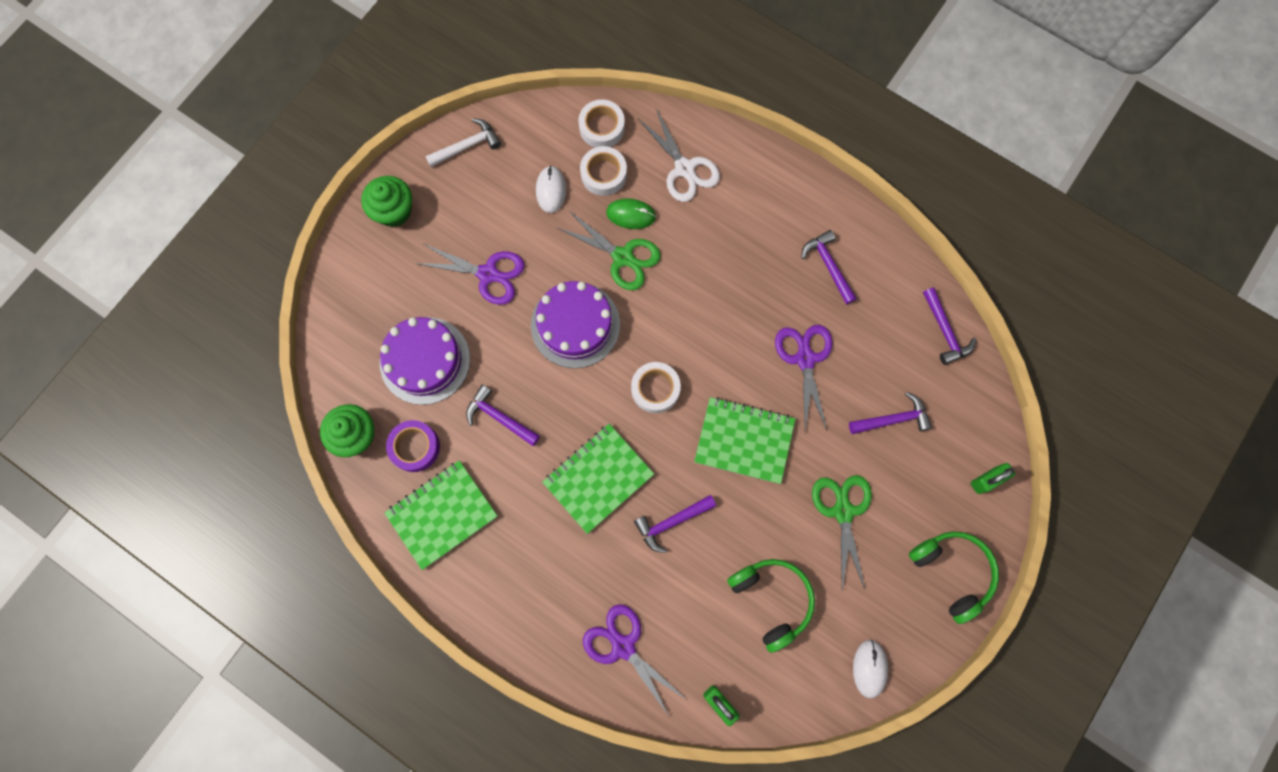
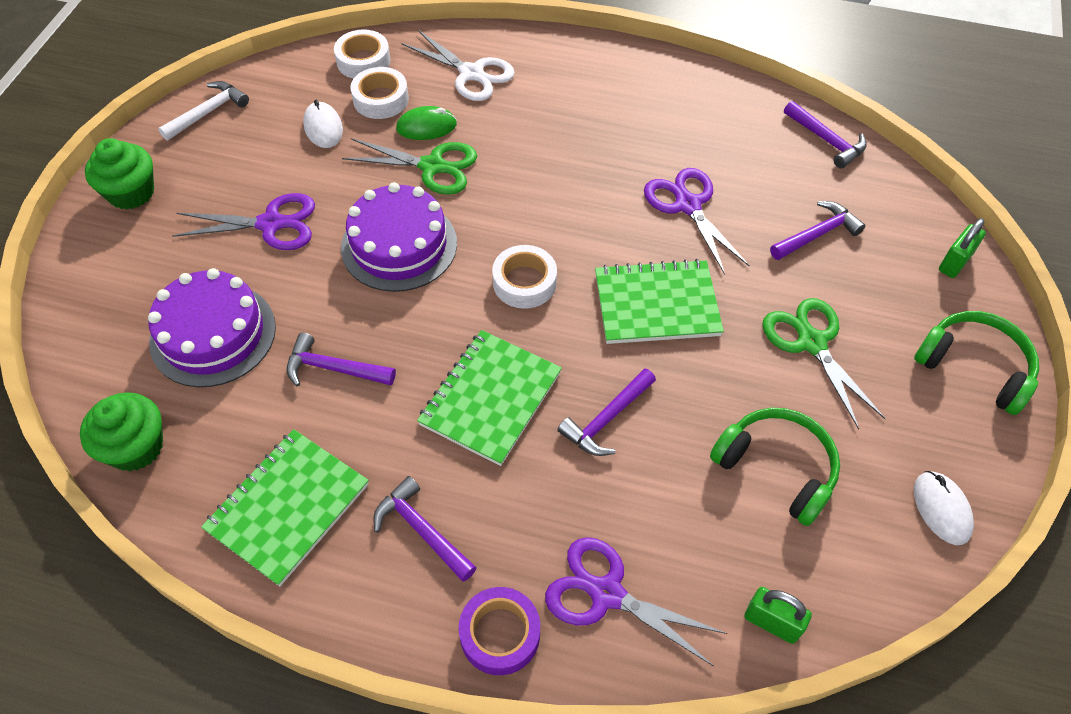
camera: 20 degrees left, 20 degrees down
(415, 447) = (226, 436): purple tape -> purple tape (500, 634)
(828, 266) = (670, 116): purple hammer -> purple hammer (422, 530)

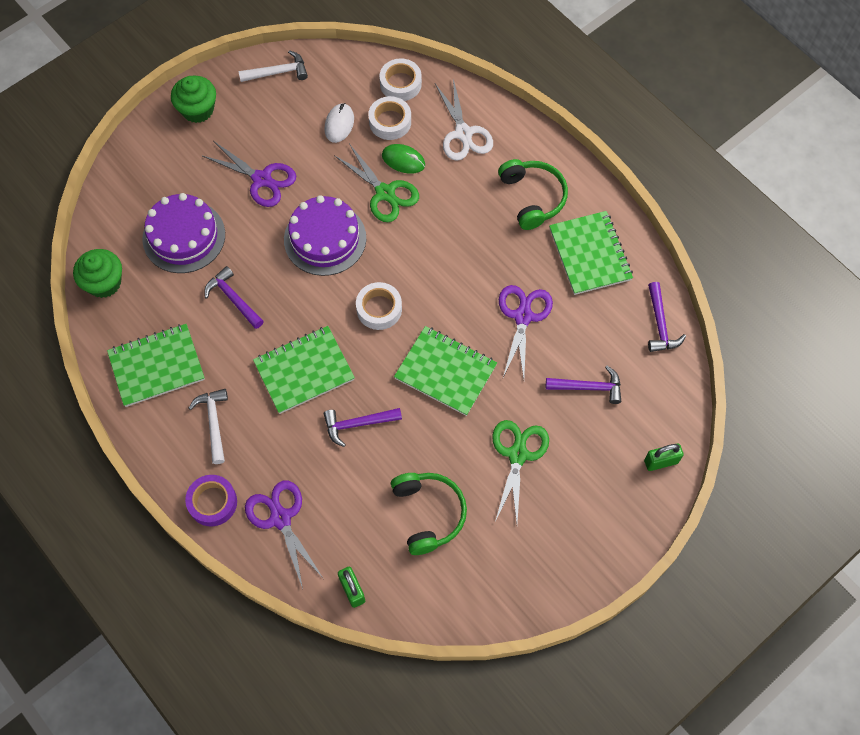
camera: 35 degrees right, 10 degrees up
(422, 530) = (214, 423): purple hammer -> white hammer
(700, 115) = (590, 254): none -> green notebook
(941, 509) = (500, 597): white mouse -> none
(974, 367) = (604, 533): green headphones -> green headphones (532, 197)

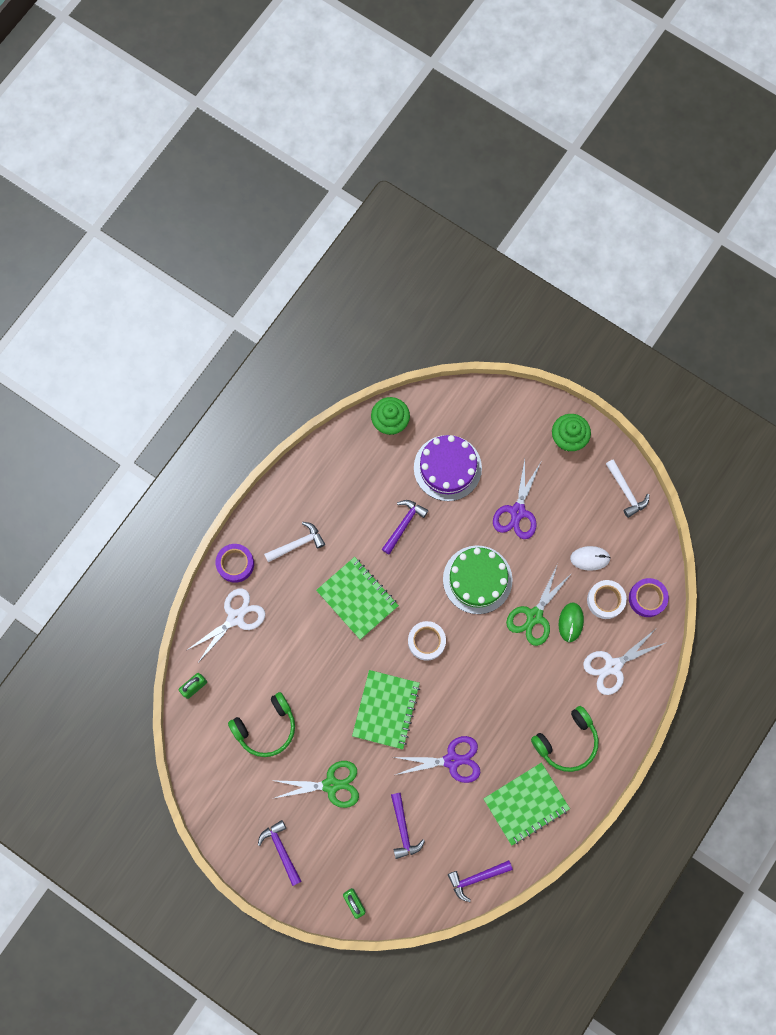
camera: 75 degrees right, 10 degrees up
(156, 366) = (331, 486): green notebook -> none
(280, 518) = (235, 617): purple scissors -> white scissors
(325, 239) = (477, 579): purple cake -> green cake
(358, 424) = (324, 653): purple hammer -> purple hammer (281, 850)
(400, 84) = (647, 598): white tape -> purple tape

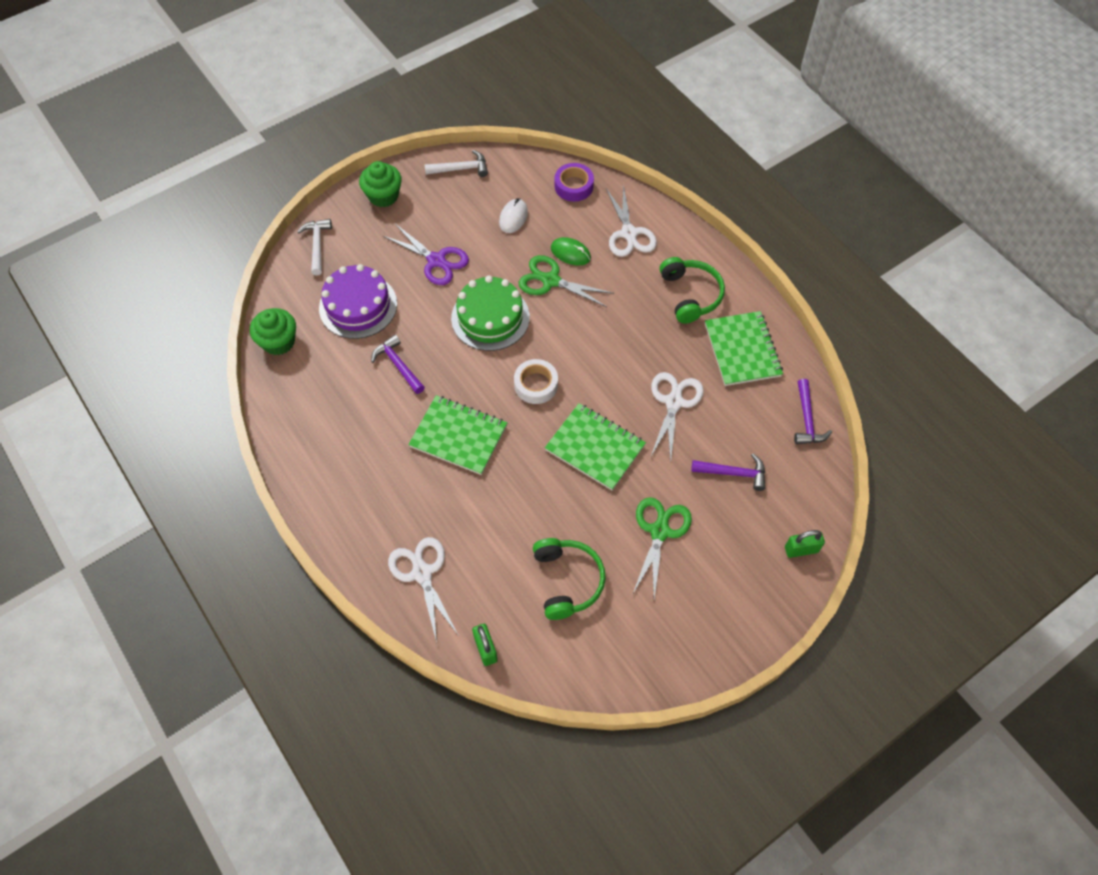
camera: 70 degrees left, 15 degrees down
(235, 564) = (357, 552): purple tape -> none
(281, 850) = (718, 610): purple hammer -> none
(297, 544) = (367, 478): white hammer -> white hammer (317, 245)
(357, 598) = (458, 436): green notebook -> green notebook turned 45 degrees clockwise
(452, 760) = (673, 402): purple scissors -> white scissors
(534, 616) = (551, 281): green scissors -> green scissors turned 150 degrees clockwise
(605, 600) = (561, 218): white tape -> none

